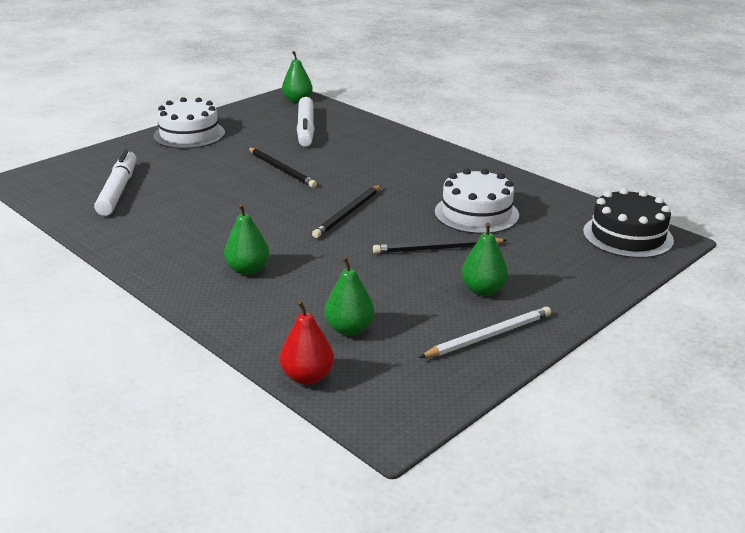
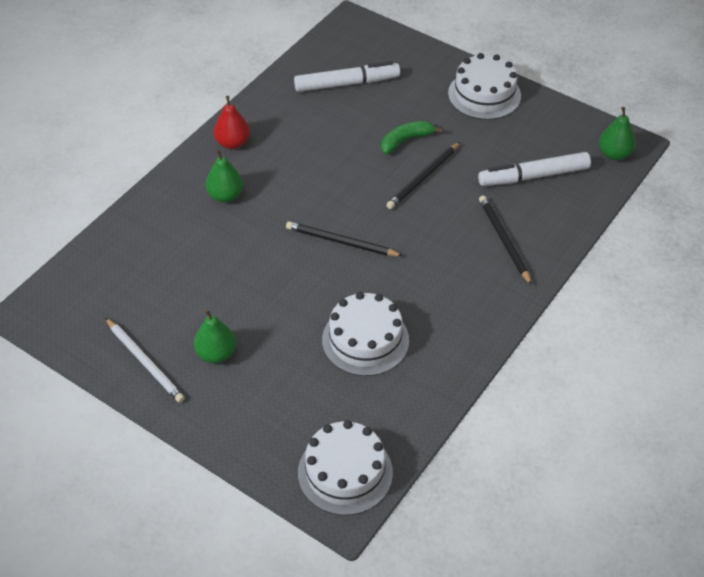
camera: 80 degrees right, 20 degrees up
(226, 172) = (406, 141): none -> green banana
(307, 377) = (83, 259): red pear -> red pear (233, 143)
(349, 329) = (146, 272): green pear -> none
(437, 249) = (285, 315): black pencil -> black pencil (504, 240)
(627, 236) = (345, 472): black cake -> white cake

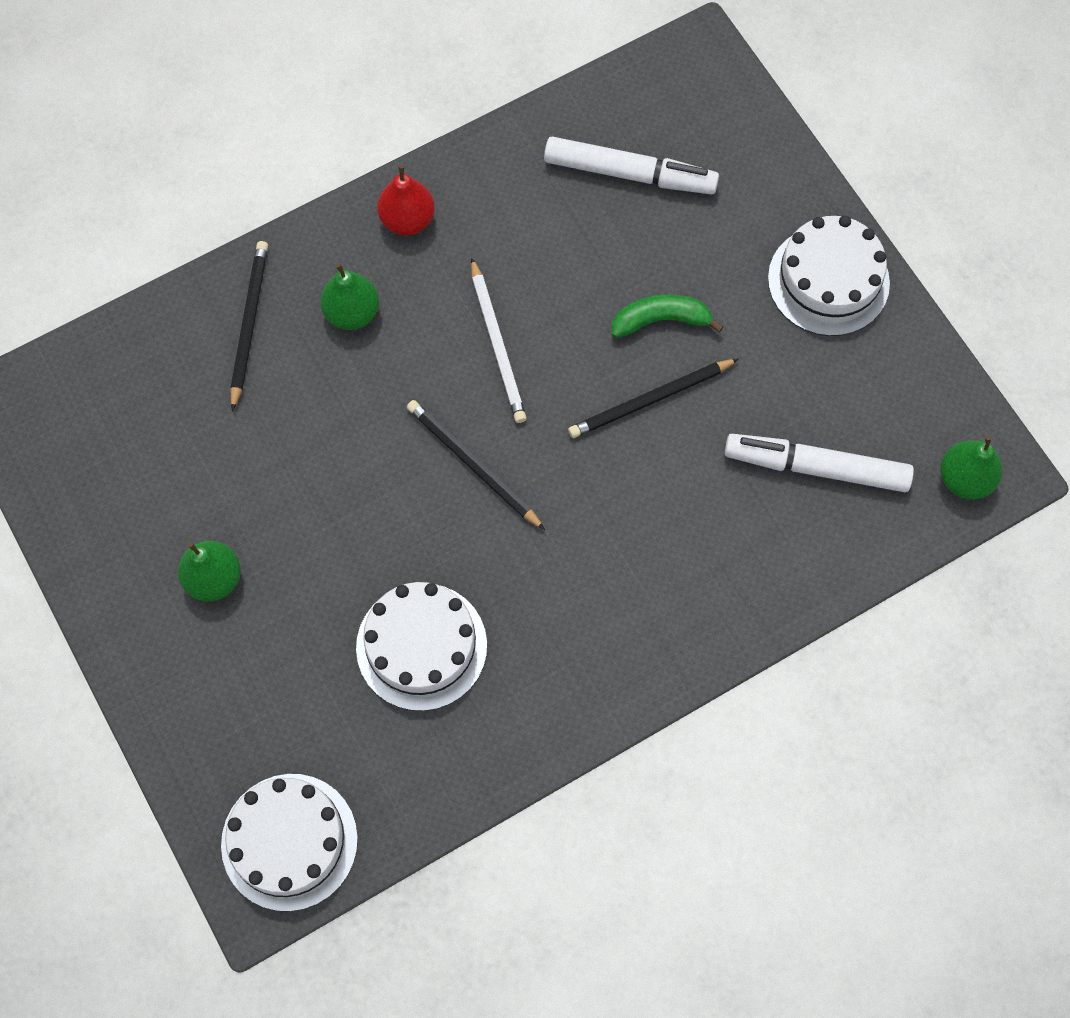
camera: 25 degrees right, 20 degrees up
(145, 362) = (117, 550): white pencil -> white pencil (497, 344)
(504, 240) = (706, 564): black pencil -> black pencil (249, 323)

